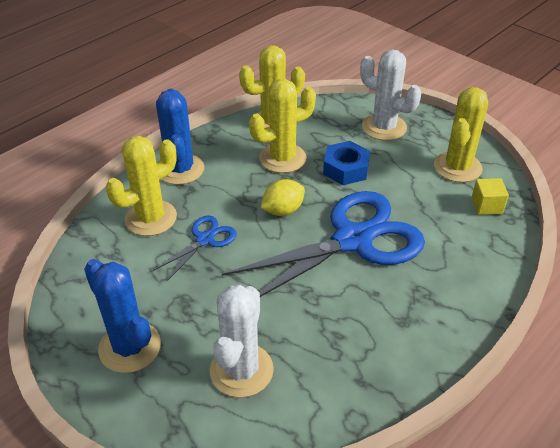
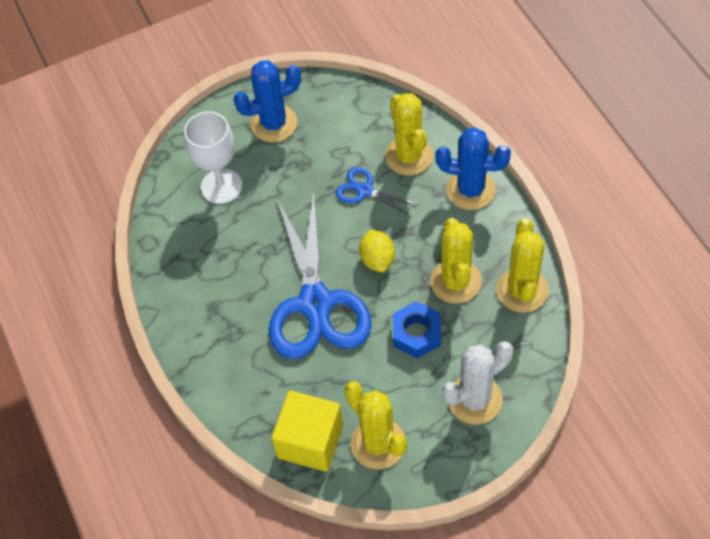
camera: 115 degrees right, 15 degrees up
(205, 239) = (365, 191): blue scissors -> blue scissors turned 150 degrees clockwise
(241, 370) = (221, 186): white cactus -> white goblet
(486, 206) = (310, 441): yellow cube -> yellow cube, size x1.92

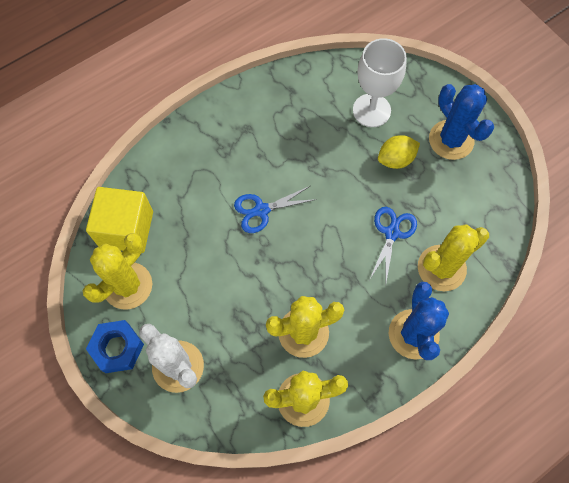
camera: 75 degrees right, 10 degrees up
(315, 303) = (261, 210): blue scissors -> blue scissors, size x0.46
(377, 259) = (316, 256): yellow lemon -> yellow lemon (396, 159)
(416, 334) = (241, 303): blue nut -> blue nut (117, 348)

